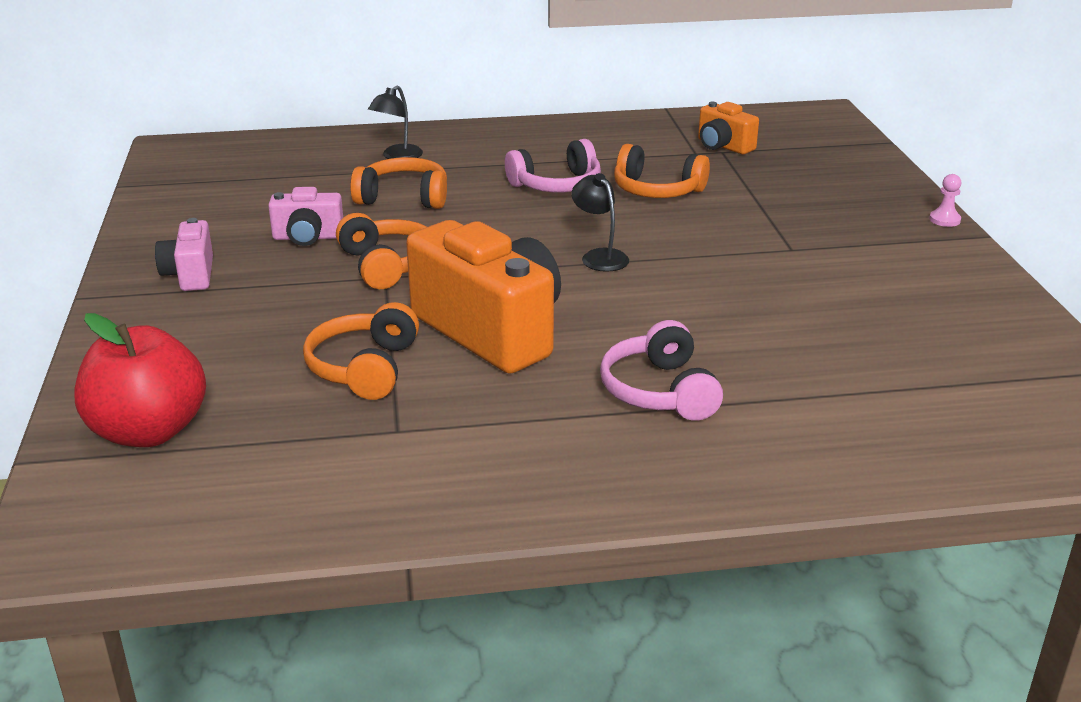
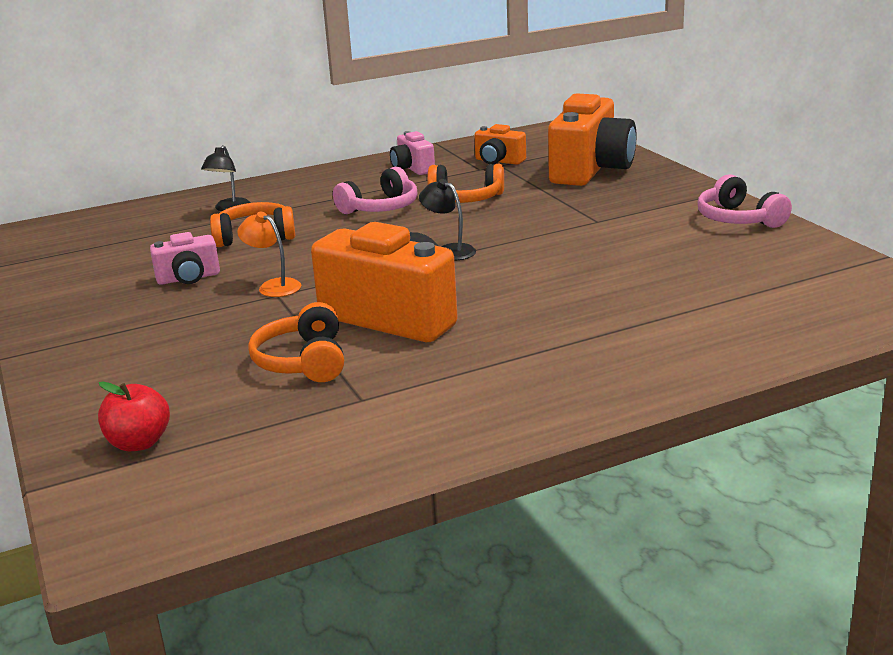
camera: 15 degrees left, 5 degrees down
(149, 431) = (139, 443): red apple -> red apple, size x0.61
(190, 275) = (98, 323): pink camera -> pink camera (412, 168)
(387, 265) = (273, 286): orange headphones -> orange lamp
(659, 391) = (558, 332): pink headphones -> pink headphones (738, 219)
(824, 177) = (591, 170): none -> orange camera
(944, 220) = (698, 184): pink pawn -> none

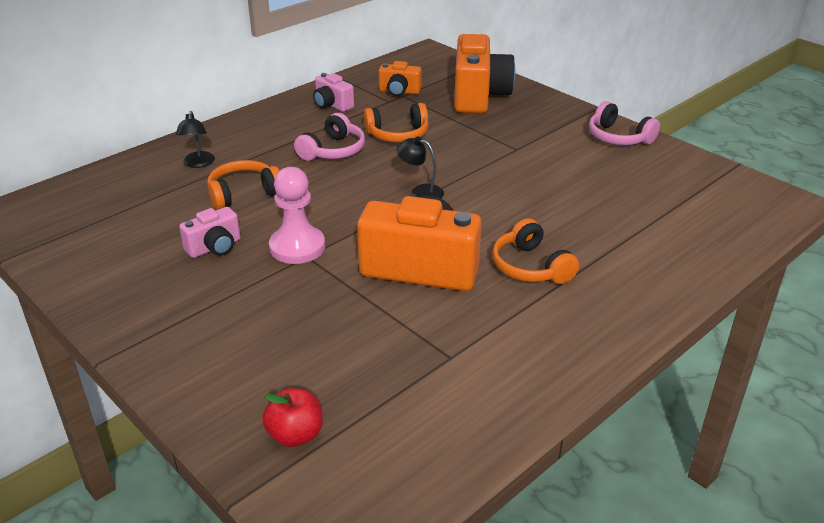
camera: 20 degrees left, 10 degrees up
(273, 286) = (297, 247): orange lamp -> pink pawn
(303, 361) = (377, 325): orange headphones -> orange headphones (530, 267)

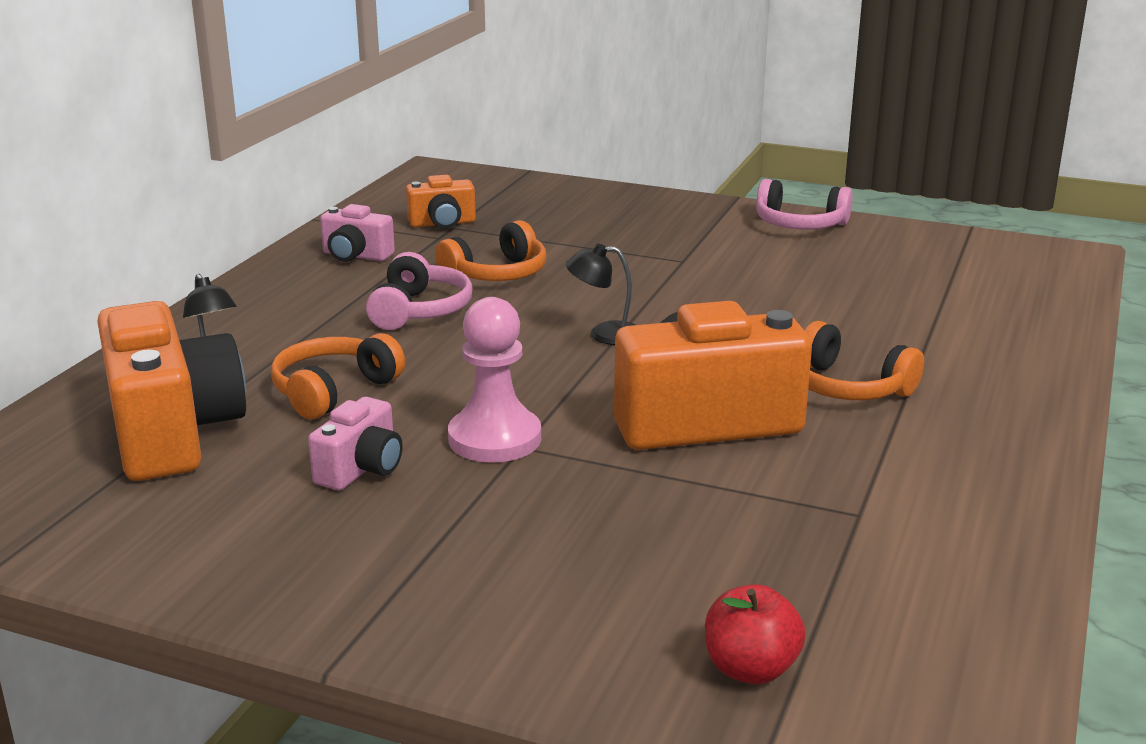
camera: 25 degrees left, 10 degrees down
(479, 96) = (564, 210): orange camera -> orange camera (173, 433)

